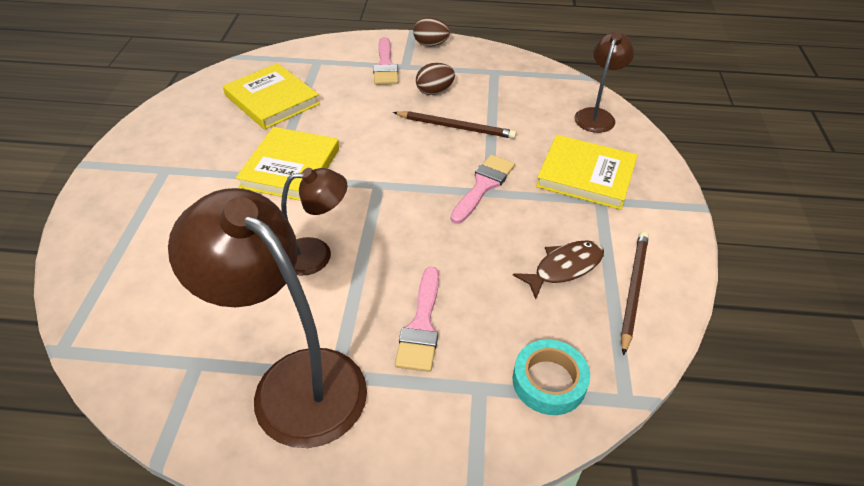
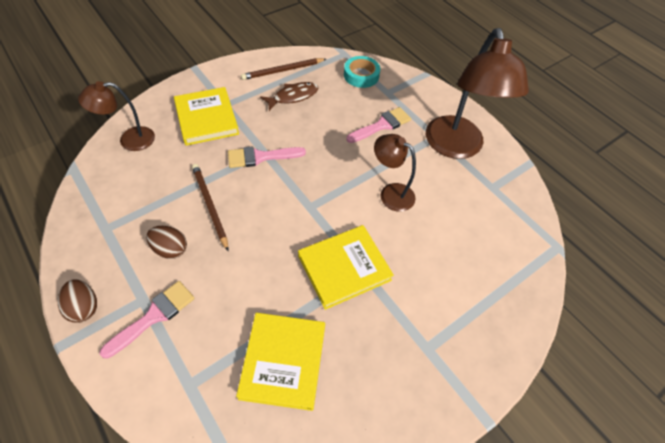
camera: 135 degrees left, 10 degrees up
(564, 268) = (293, 96): brown fish -> brown fish turned 135 degrees clockwise

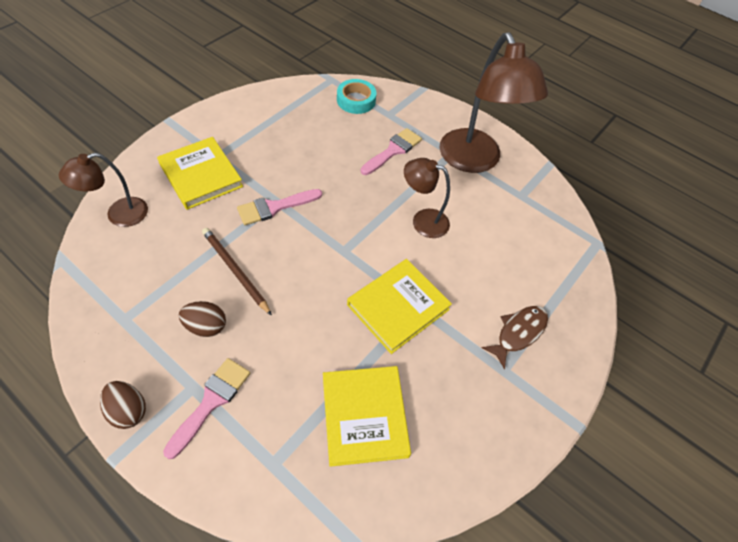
camera: 15 degrees left, 0 degrees up
(283, 70) = (270, 108): brown pencil -> none
(293, 96) = (290, 135): brown fish -> brown fish (518, 333)

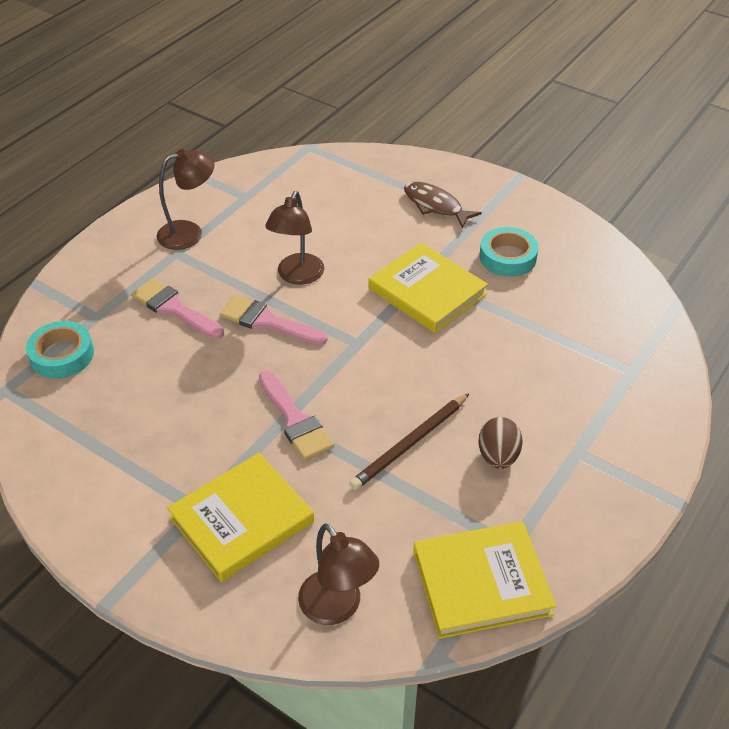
camera: 90 degrees left, 10 degrees down
(128, 410) = (624, 505): brown egg -> none
(211, 402) = (588, 432): pink brush -> pink brush (267, 321)
(364, 416) = (560, 309): yellow book -> yellow book (481, 582)
(442, 383) = (507, 257): none -> turquoise tape
(474, 161) = (189, 233): brown lamp -> brown lamp, size x0.55

